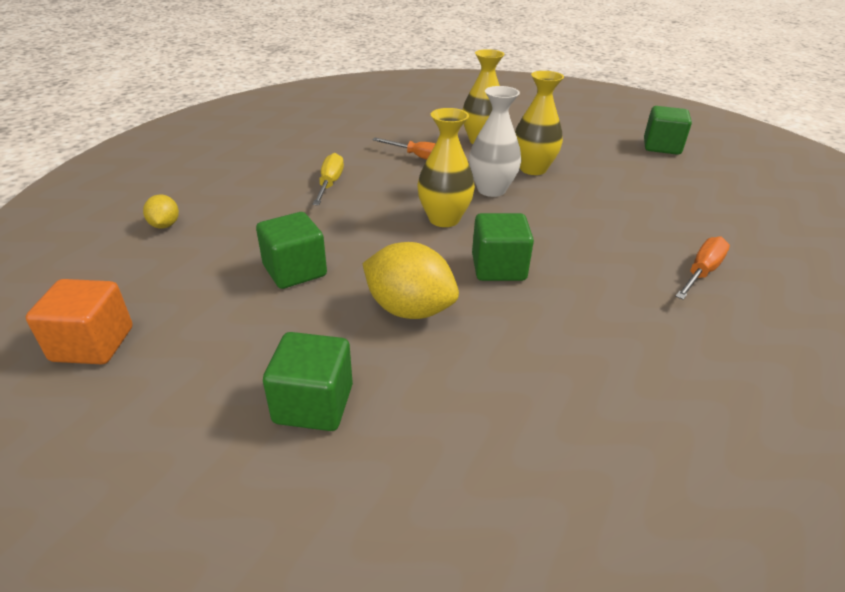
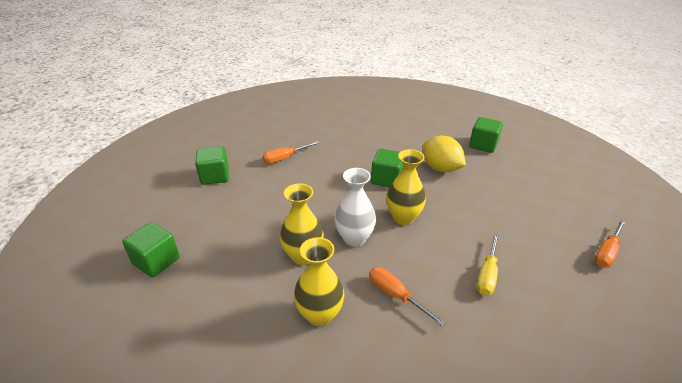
camera: 160 degrees left, 0 degrees up
(93, 344) = (588, 180): orange cube -> none
(165, 225) = (606, 252): yellow lemon -> orange screwdriver
(295, 271) = (501, 199): green cube -> green cube (215, 176)

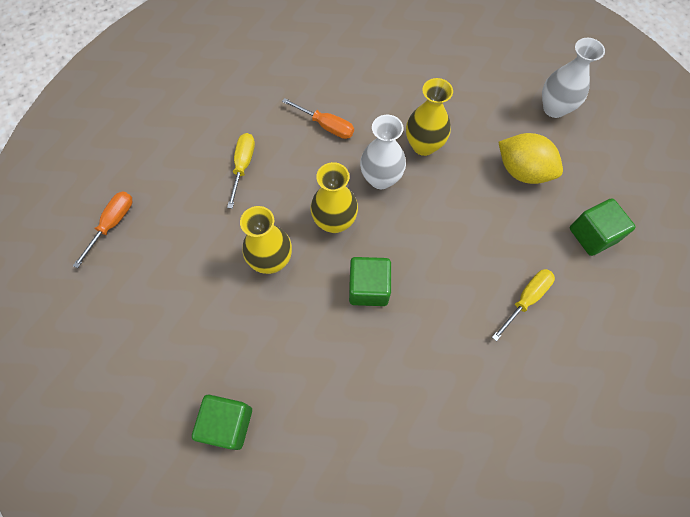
camera: 165 degrees right, 30 degrees up
(156, 261) = (554, 108): green cube -> white vase
(285, 158) = (526, 299): orange screwdriver -> yellow screwdriver
(320, 314) = (385, 95): yellow vase -> yellow vase (271, 260)
(440, 168) = (296, 334): yellow lemon -> yellow lemon (522, 171)

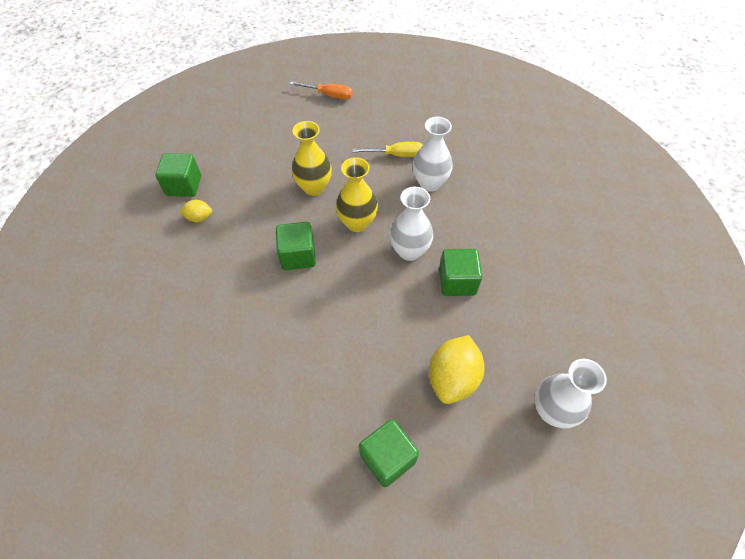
camera: 80 degrees right, 10 degrees down
(289, 402) = (199, 218): none -> yellow lemon
(294, 142) = (430, 183): none -> white vase
(326, 126) = (454, 203): orange screwdriver -> none
(423, 145) = (457, 282): yellow vase -> green cube
(526, 299) = (301, 388): yellow screwdriver -> none

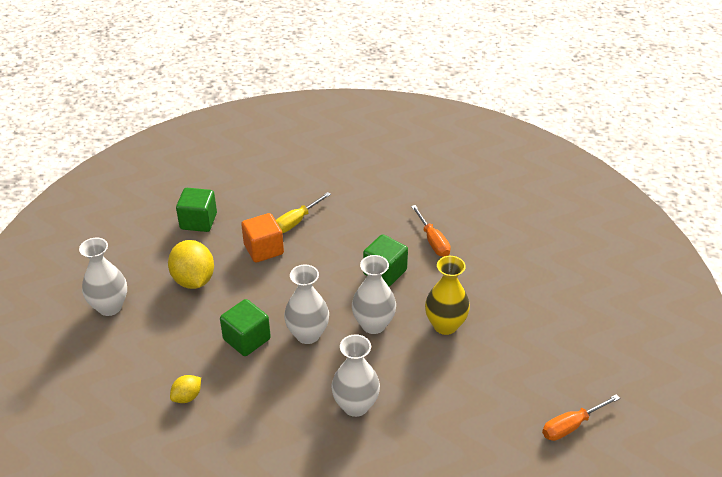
camera: 135 degrees right, 15 degrees down
(184, 186) = (538, 253): green cube -> none
(199, 218) = (489, 244): yellow lemon -> yellow lemon (187, 397)
(230, 252) = (433, 241): none -> orange screwdriver
(357, 223) = (373, 324): yellow vase -> white vase
(362, 361) = (263, 249): none -> orange cube
(396, 155) = (419, 411): yellow screwdriver -> yellow screwdriver (296, 221)

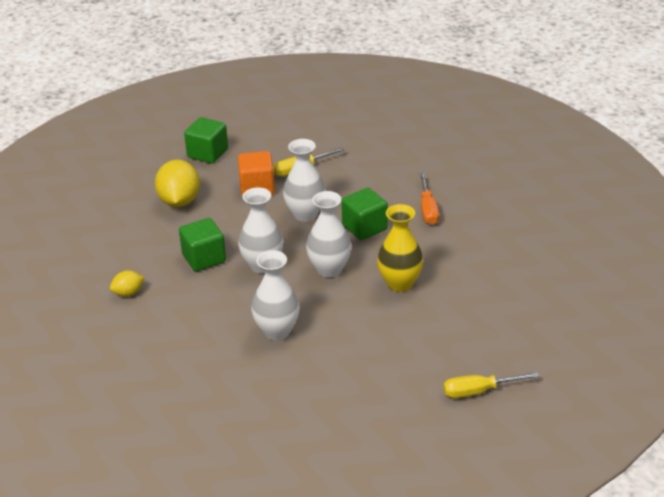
camera: 20 degrees right, 5 degrees down
(110, 307) = (94, 209): white vase -> white vase (305, 214)
(571, 426) = (478, 391): orange screwdriver -> yellow screwdriver

